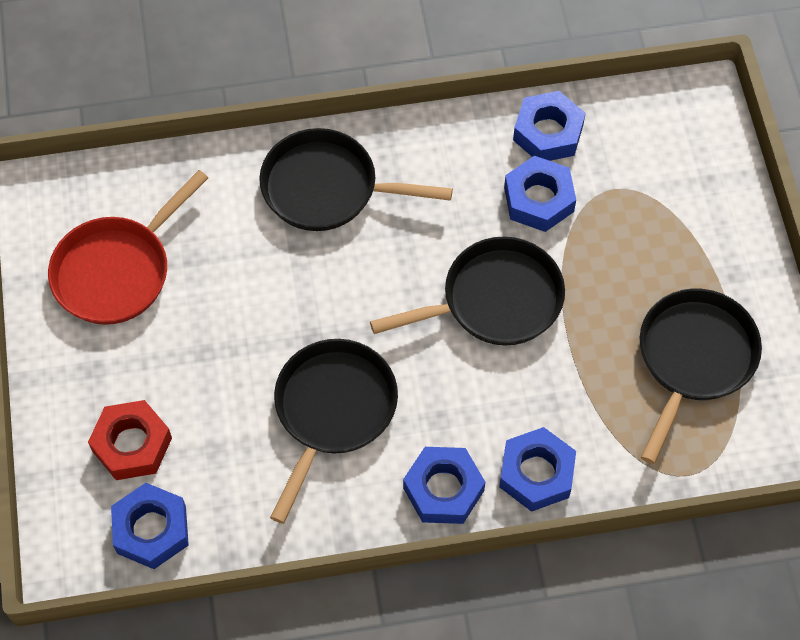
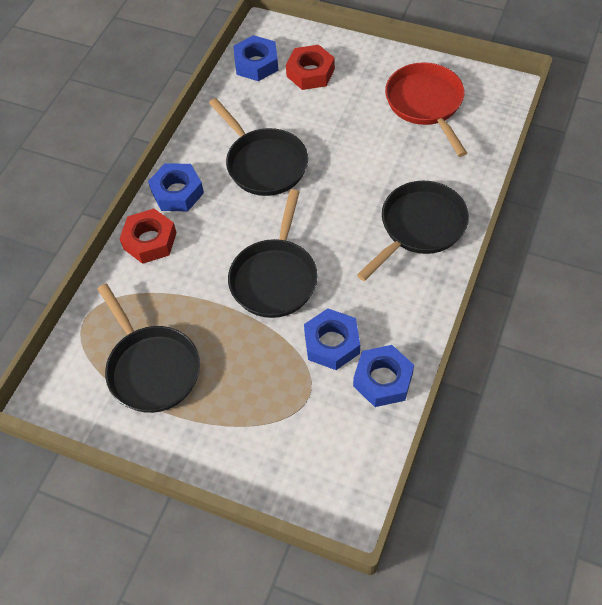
camera: 125 degrees right, 5 degrees down
(536, 473) = (150, 241): blue nut -> red nut

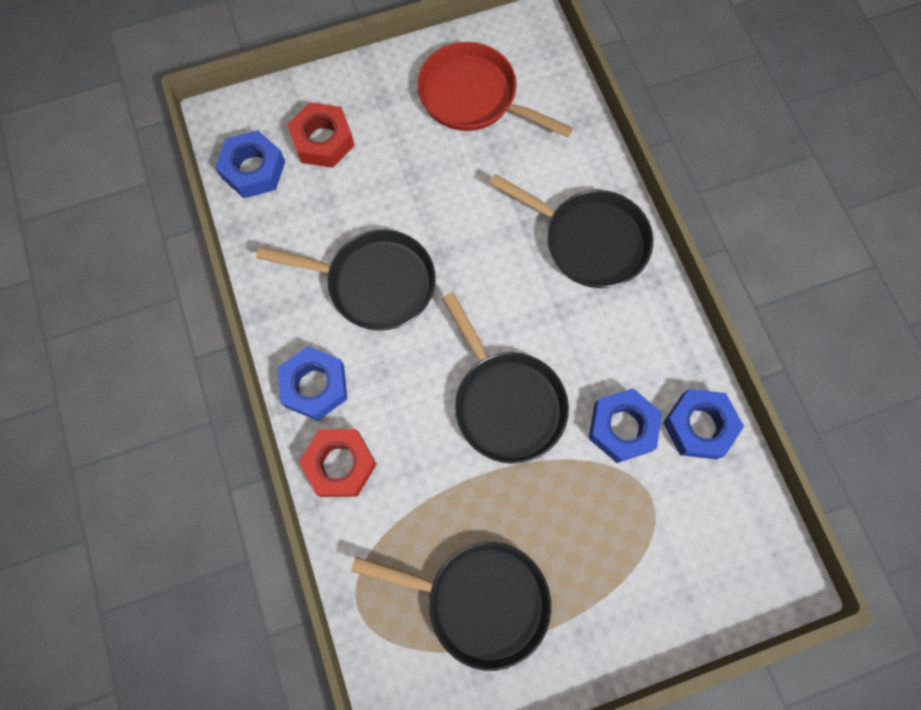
camera: 45 degrees left, 15 degrees up
(419, 227) = (589, 240): black pan -> black pan turned 120 degrees clockwise

